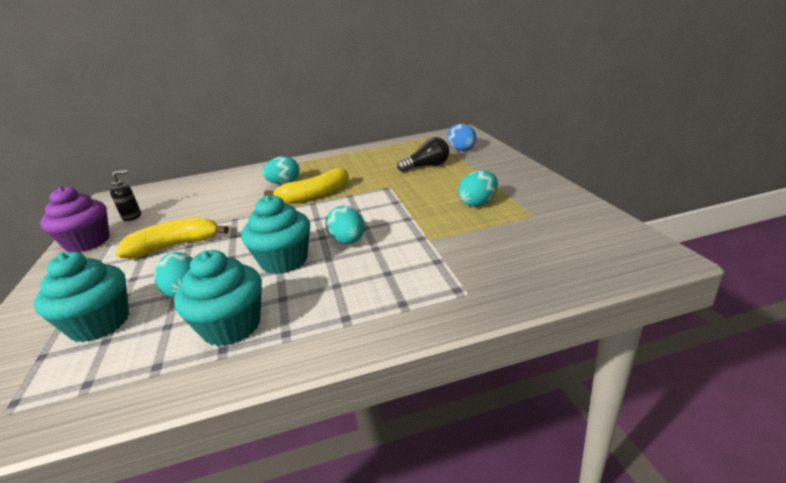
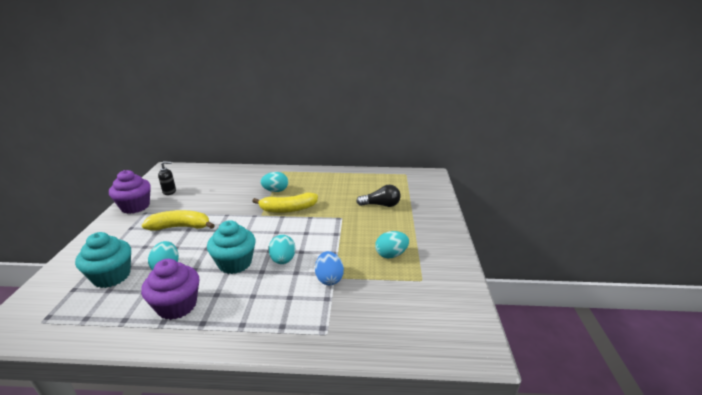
camera: 15 degrees right, 0 degrees up
(232, 326) = (177, 306): turquoise cupcake -> purple cupcake
(461, 149) = (418, 194): blue egg -> blue egg (329, 279)

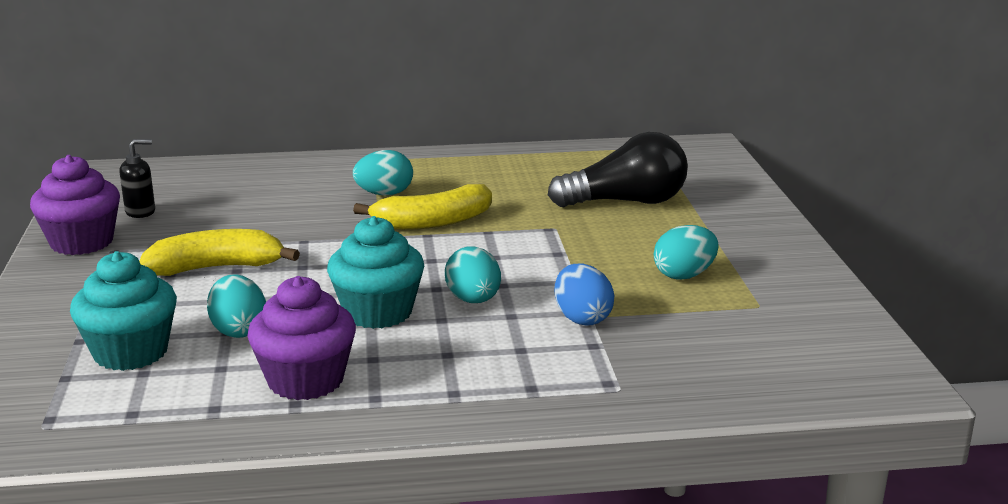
camera: 10 degrees left, 5 degrees down
(381, 205) = (626, 202): black light bulb -> black light bulb, size x1.50

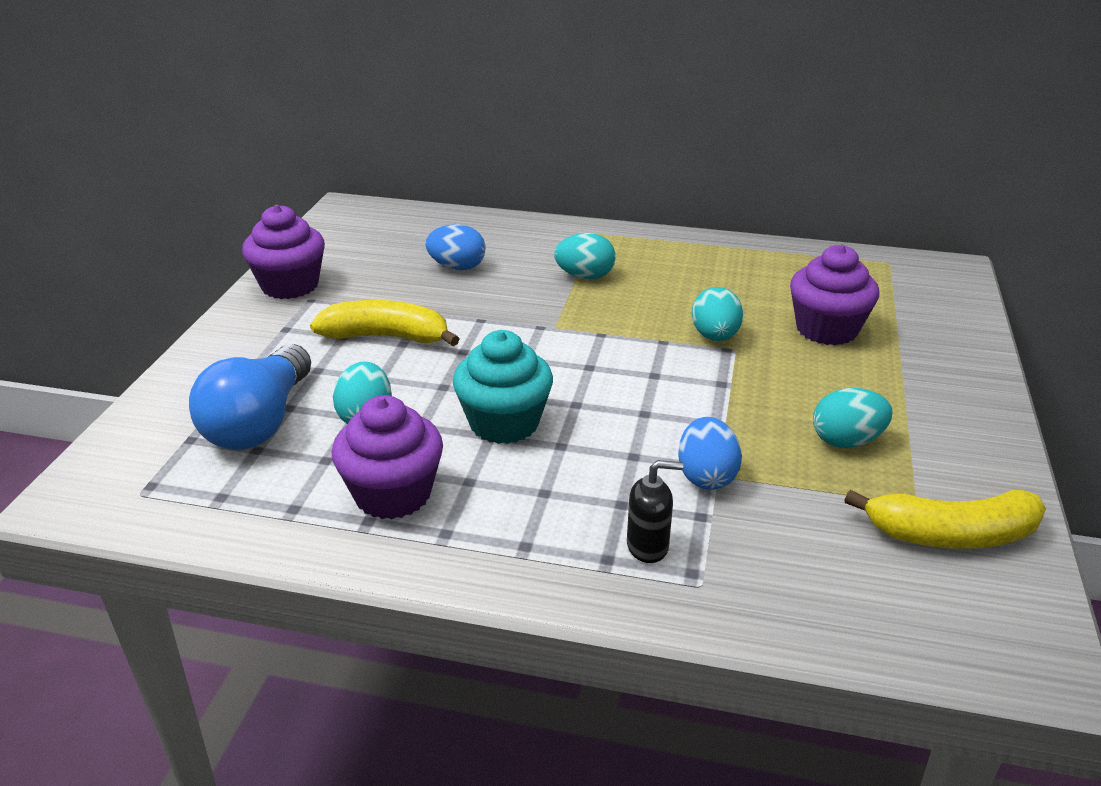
camera: 20 degrees right, 10 degrees up
(130, 352) = (260, 422): turquoise cupcake -> blue light bulb
(141, 212) = (357, 259): black soap dispenser -> black soap dispenser (648, 546)
(251, 204) = (457, 267): none -> blue egg
(432, 222) = (614, 320): yellow banana -> yellow banana (951, 534)
(473, 300) = (605, 427): turquoise egg -> turquoise egg (715, 336)
(626, 202) = (826, 329): black light bulb -> purple cupcake

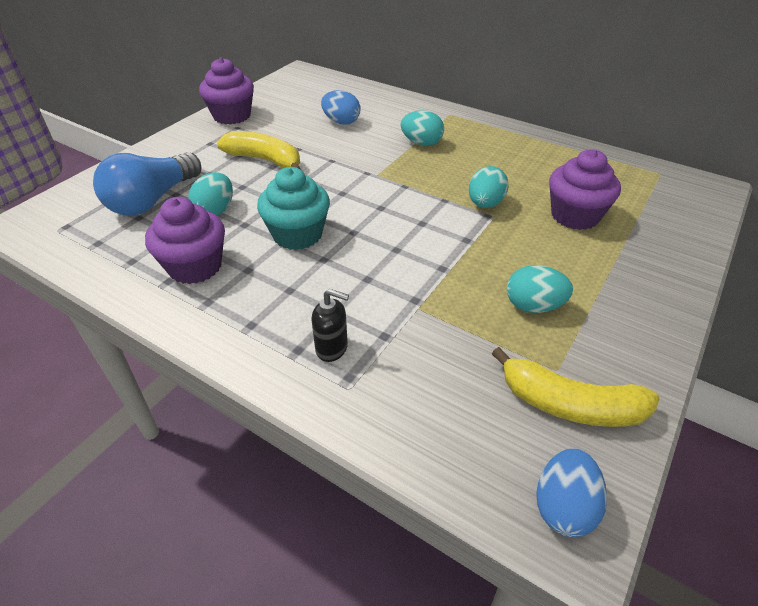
camera: 20 degrees right, 10 degrees up
(706, 476) = (408, 307): blue egg -> blue egg (563, 506)

